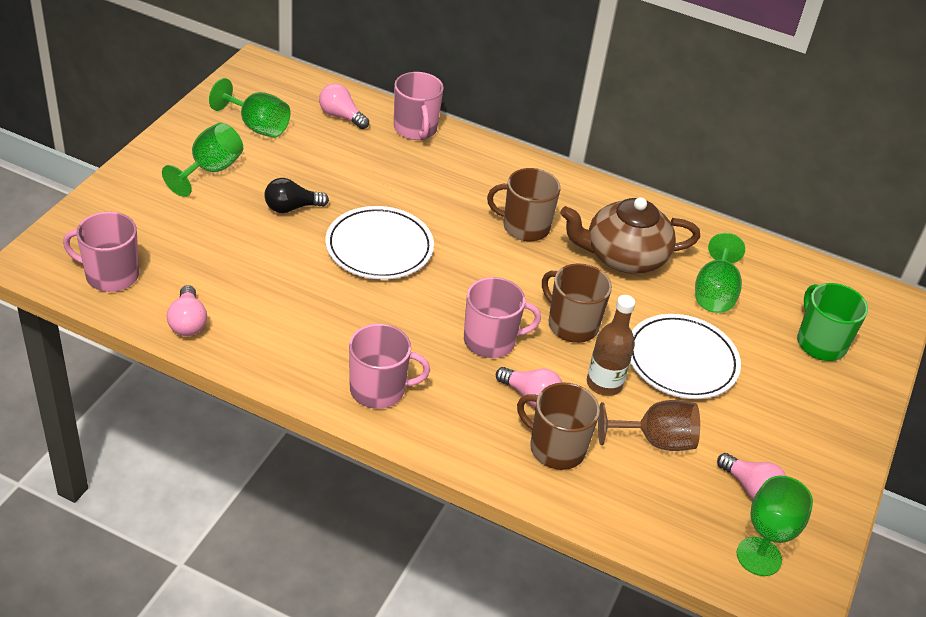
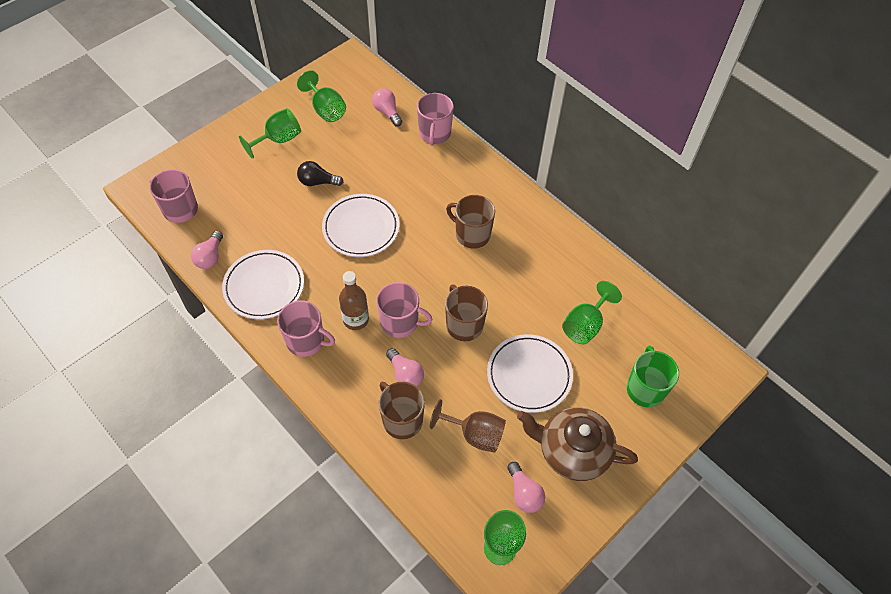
camera: 25 degrees right, 15 degrees up
(285, 340) = (264, 286): none -> white plate
(604, 384) = (462, 378): brown bottle -> brown bottle (356, 319)
(623, 257) = (532, 277): brown teapot -> brown teapot (572, 451)

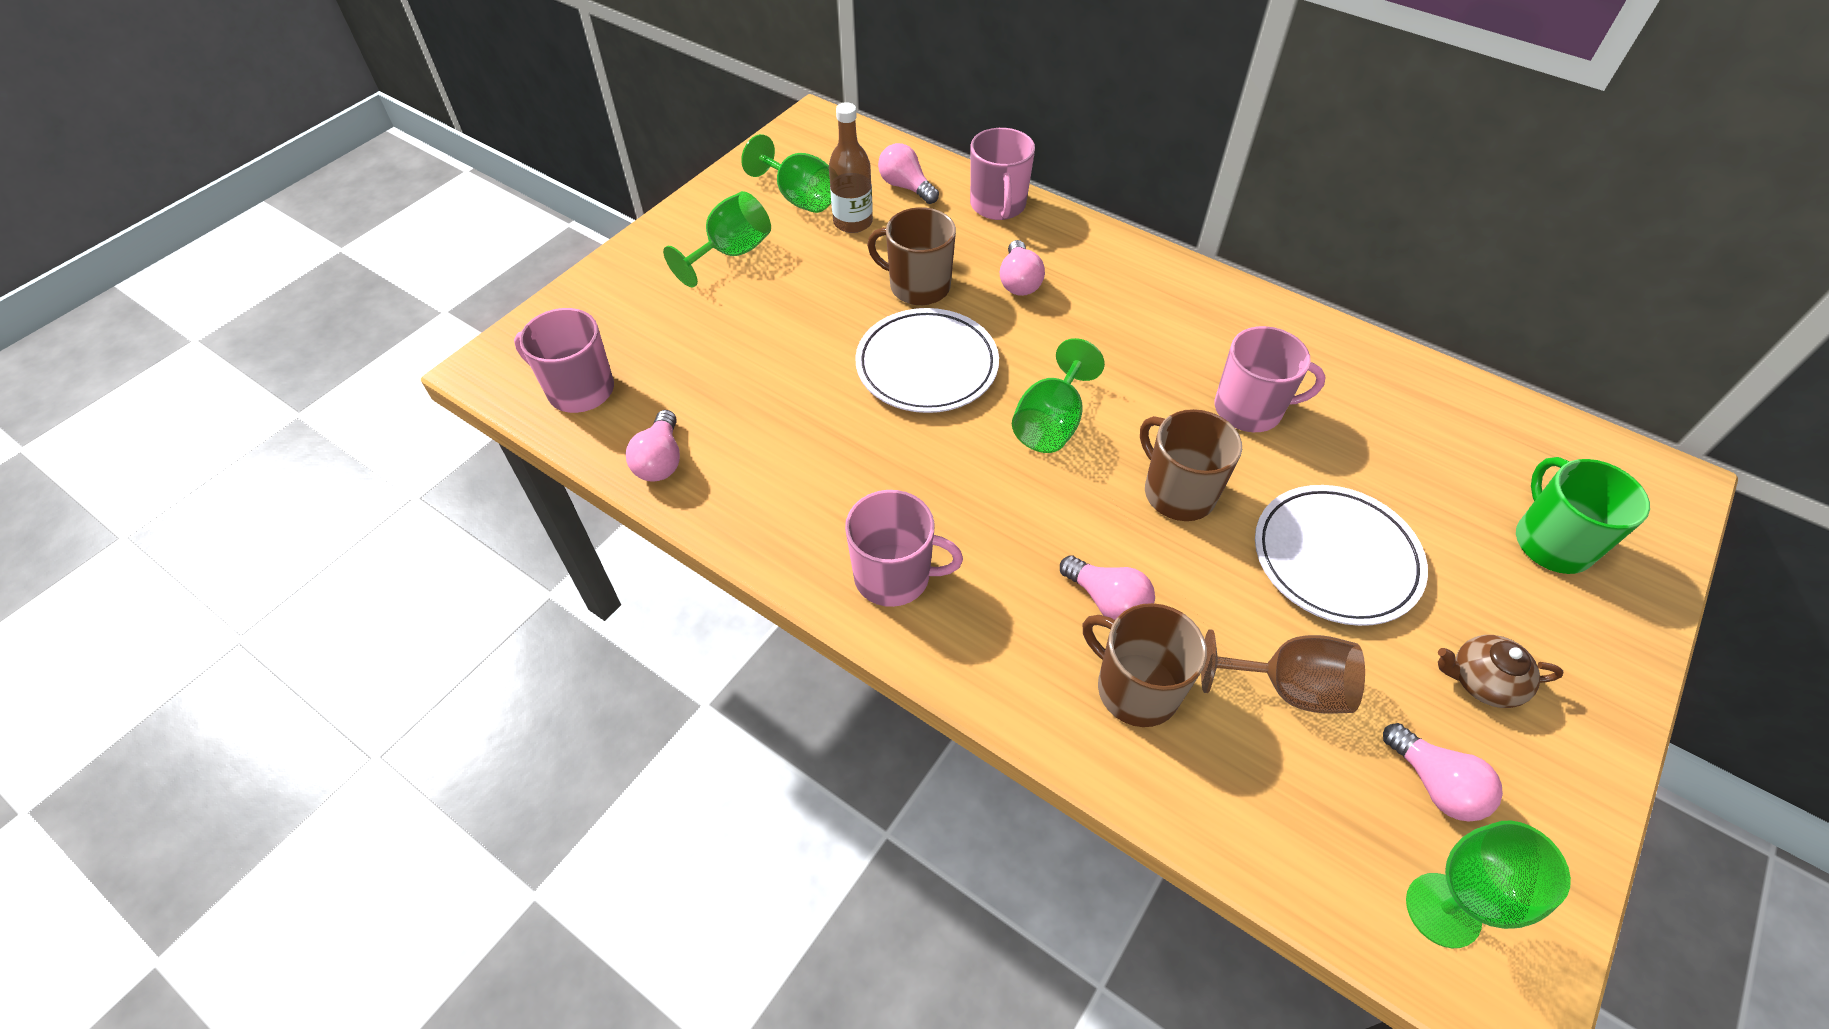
camera: 10 degrees left, 5 degrees down
(264, 286) = (780, 494): white plate -> none
(317, 182) = (823, 306): black light bulb -> none
(356, 319) = (975, 520): brown bottle -> brown bottle (853, 222)
(400, 322) = (1060, 510): pink mug -> pink mug (1250, 409)
(428, 185) = (1019, 281): none -> pink light bulb
(472, 234) = (1126, 344): brown mug -> brown mug (918, 286)
(572, 451) = (1482, 681): brown teapot -> brown teapot, size x0.51
(585, 325) = (1391, 455): green goblet -> green goblet (1050, 423)

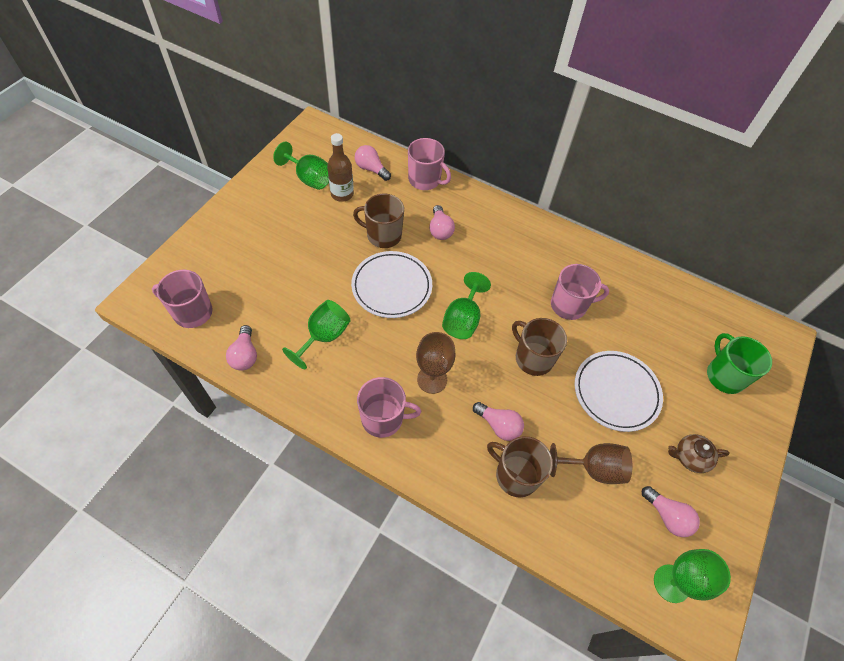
camera: 10 degrees left, 5 degrees up
(731, 253) = (272, 218): green goblet -> green goblet (324, 336)
(988, 517) = (432, 379): none -> brown goblet
(998, 205) = (425, 180): pink mug -> pink mug turned 45 degrees counterclockwise

